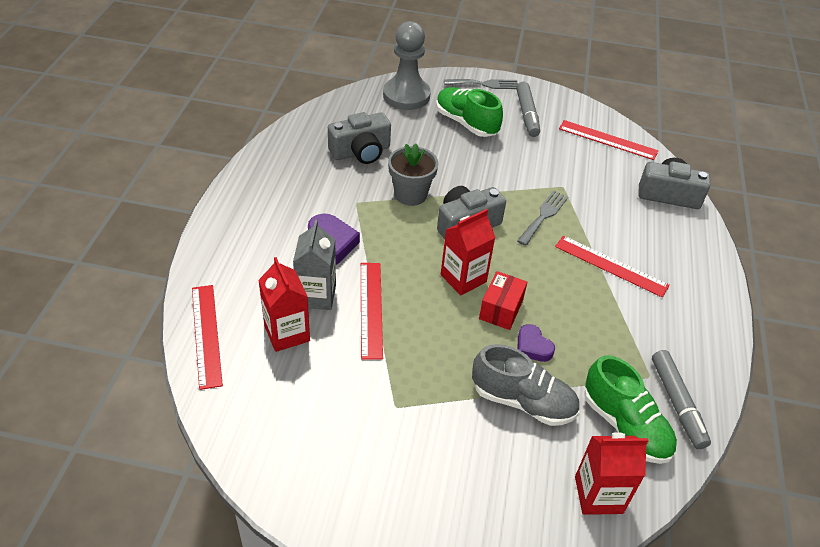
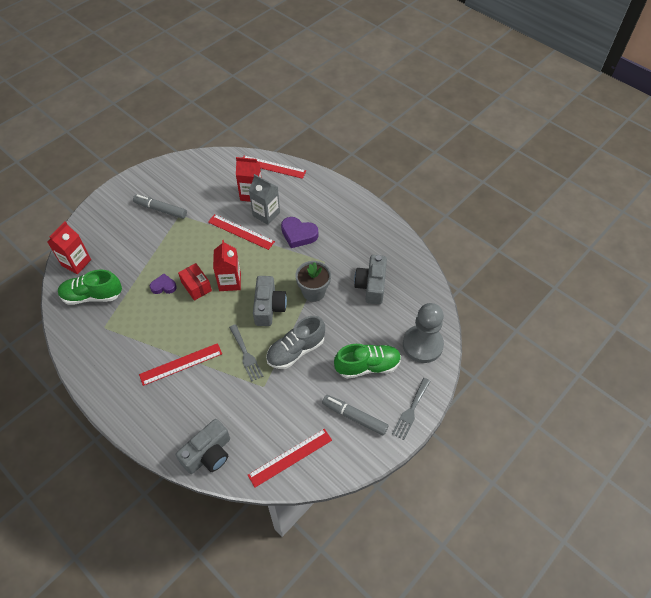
camera: 125 degrees right, 10 degrees up
(523, 401) = (140, 263): grey shoe -> grey shoe (296, 350)
(677, 403) = (81, 328): grey marker -> grey marker (161, 210)

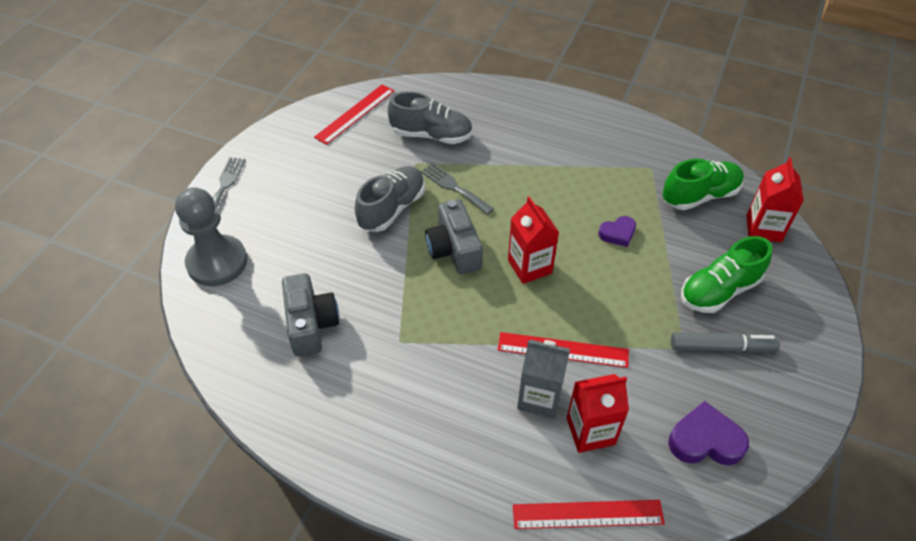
camera: 160 degrees right, 5 degrees down
(181, 364) = (527, 157): red ruler -> none
(196, 286) = (572, 246): red box -> none
(208, 454) = (443, 95): grey camera -> none
(239, 410) = (431, 135): none -> grey shoe
(298, 234) = (463, 375): purple heart -> purple heart (705, 440)
(313, 292) = (398, 288): grey flower pot -> none
(354, 417) = (293, 163): grey marker -> none
(367, 366) = (290, 217): green shoe -> green shoe (719, 290)

